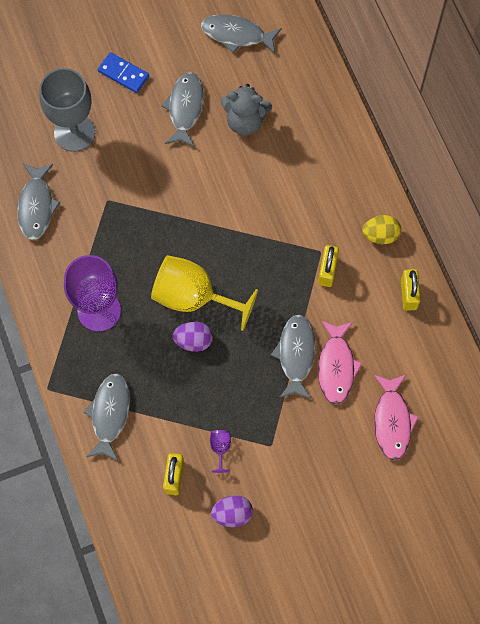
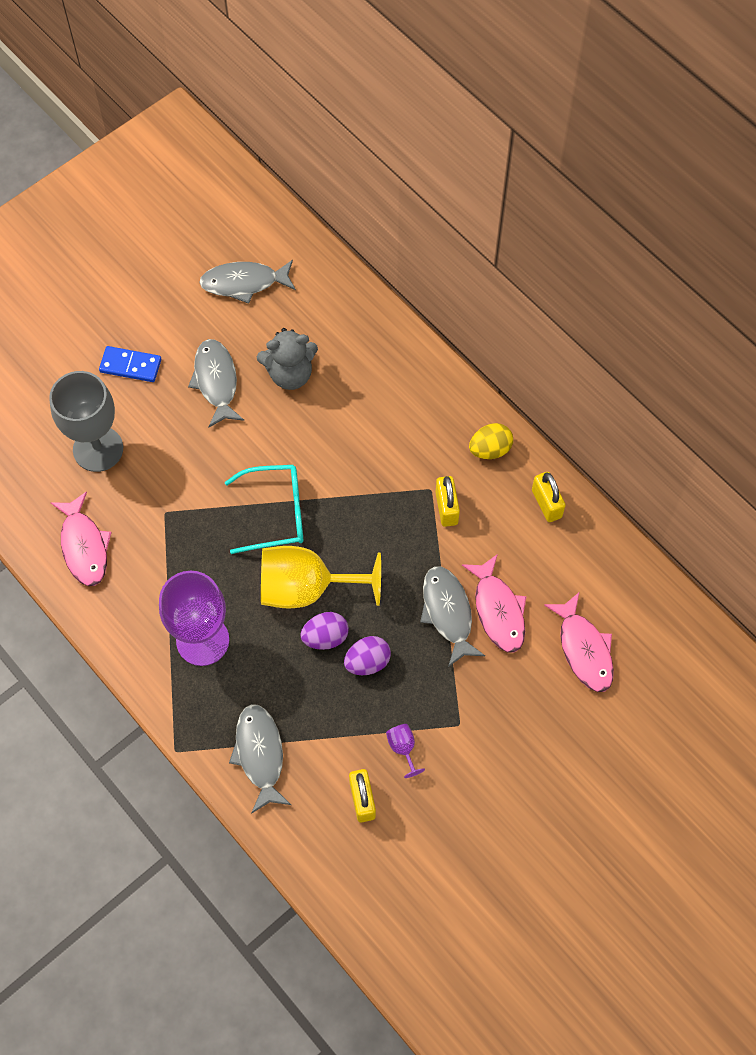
camera: 20 degrees left, 5 degrees down
(36, 206) = (84, 546): grey fish -> pink fish
(192, 230) = (276, 513): none -> turquoise glasses
(232, 514) = (445, 818): purple egg -> purple egg (367, 662)

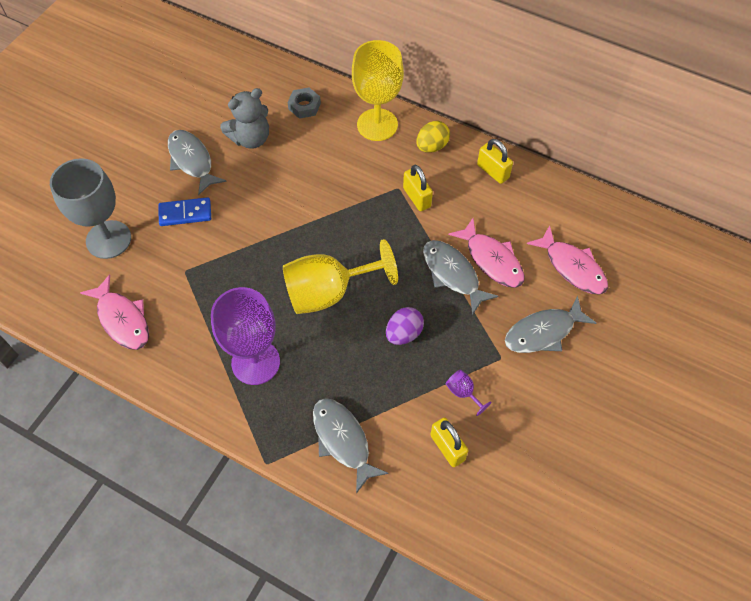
camera: 20 degrees left, 5 degrees down
(130, 366) = (115, 169): blue domino -> blue domino (185, 213)
(244, 283) = (188, 86): grey fish -> grey fish (543, 332)
(276, 513) = (280, 243): turquoise glasses -> none
(325, 637) = (360, 325): purple egg -> none
(365, 351) = (304, 106): none -> grey nut
(439, 401) = (377, 125): none -> yellow goblet

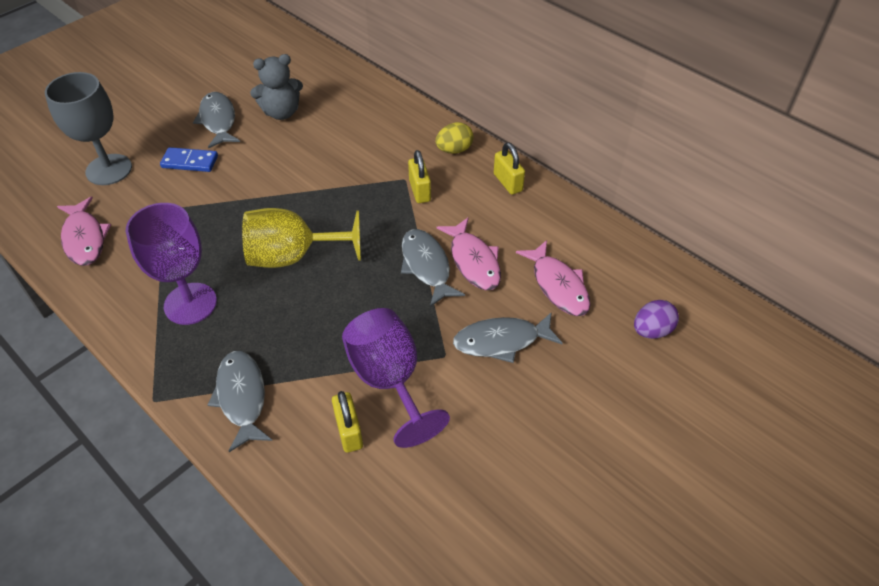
camera: 15 degrees right, 10 degrees down
(304, 106) = (345, 95): grey nut -> none
(377, 125) = (408, 122): yellow goblet -> none
(404, 333) = (351, 310): purple egg -> purple egg (651, 330)
(463, 392) = (389, 380): purple goblet -> purple goblet, size x2.50

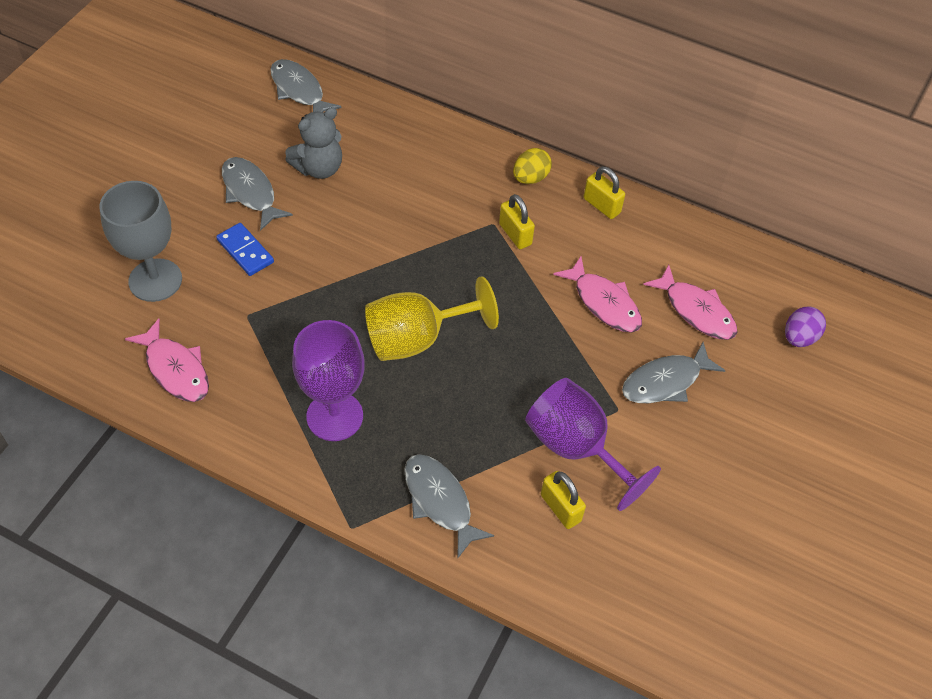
camera: 20 degrees left, 5 degrees up
(190, 162) = (245, 251): blue domino -> blue domino turned 60 degrees clockwise
(426, 266) = (559, 319): grey fish -> grey fish (299, 90)

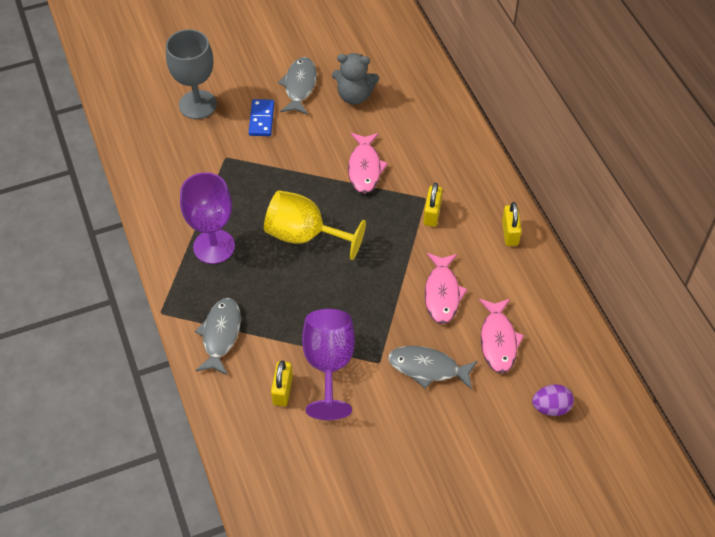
camera: 45 degrees right, 0 degrees up
(175, 369) = (159, 162): pink fish -> pink fish (365, 168)
(299, 90) = (393, 39): grey fish -> none
(530, 178) = (481, 185): yellow egg -> none

